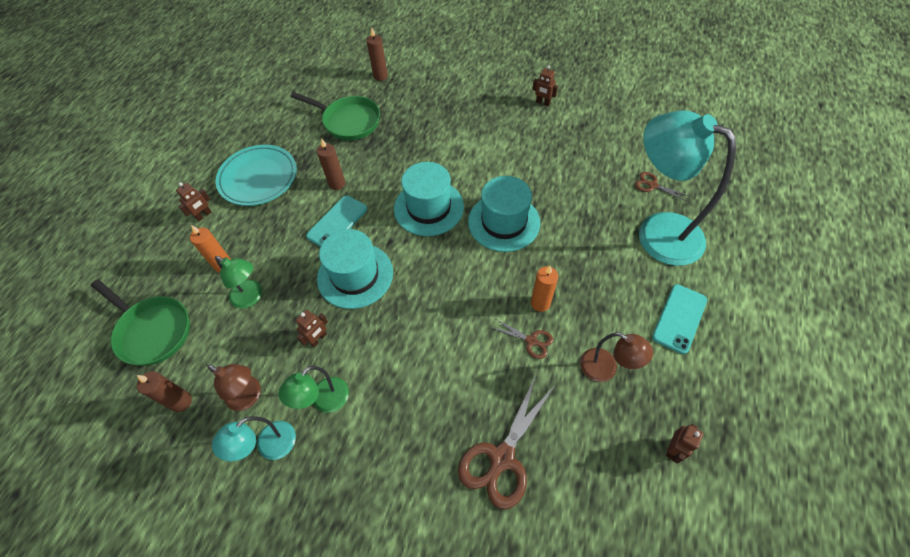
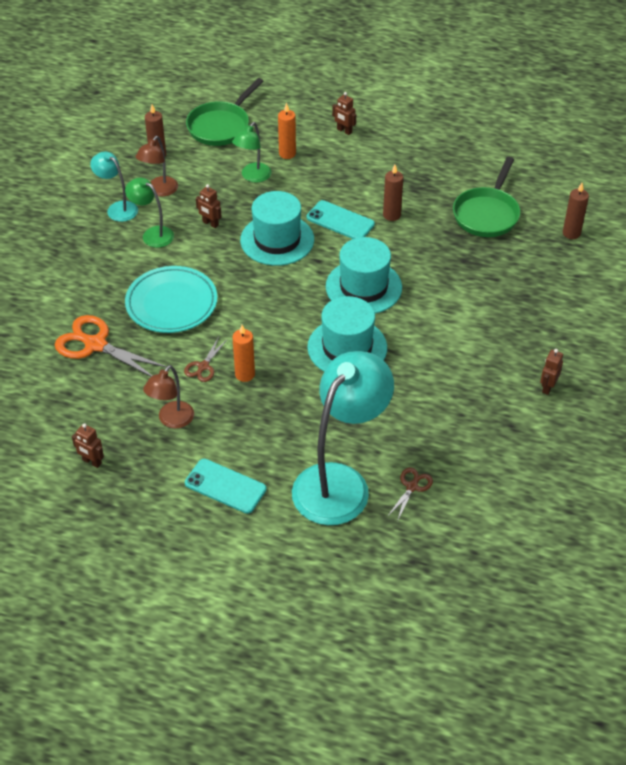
camera: 85 degrees right, 10 degrees down
(258, 178) = (394, 158): turquoise plate -> turquoise plate (171, 303)
(501, 458) = (95, 345): brown scissors -> orange scissors

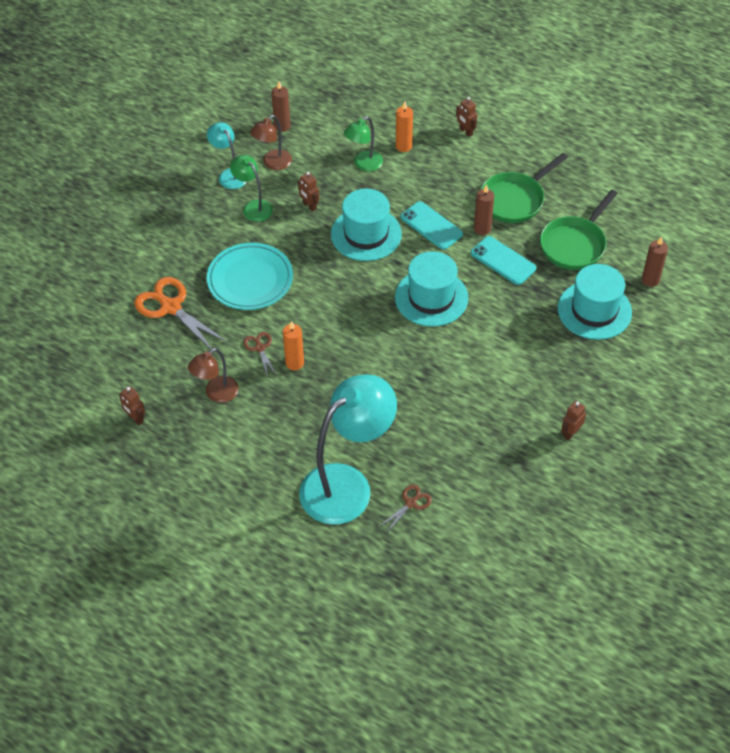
camera: 15 degrees right, 5 degrees up
(203, 367) = (260, 348): brown scissors -> brown scissors turned 120 degrees clockwise
(221, 126) = (350, 106): green pan -> green pan (514, 199)
(225, 486) = (244, 467): turquoise phone -> turquoise phone (503, 261)
(347, 347) = (396, 355): turquoise hat -> turquoise hat (594, 310)

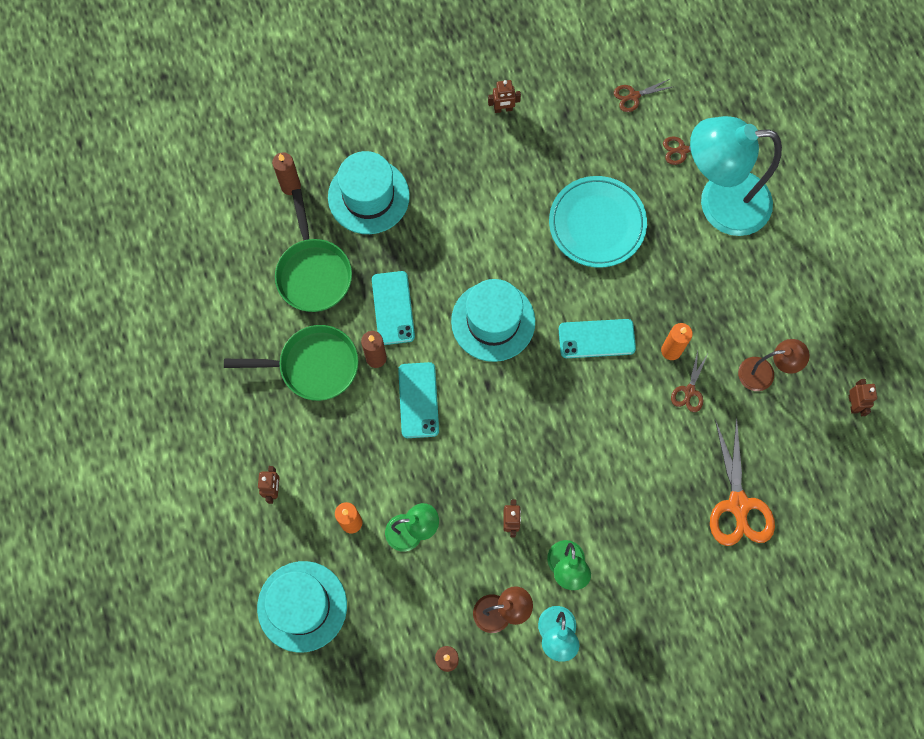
camera: 140 degrees left, 20 degrees up
(250, 280) = (640, 476): turquoise plate -> turquoise plate (597, 224)
(352, 335) = (596, 339): none -> turquoise phone
(366, 234) = (487, 441): turquoise hat -> turquoise hat (302, 606)
(486, 516) = (633, 96): none -> brown scissors
(574, 244) = (313, 273): green pan -> green pan turned 90 degrees clockwise

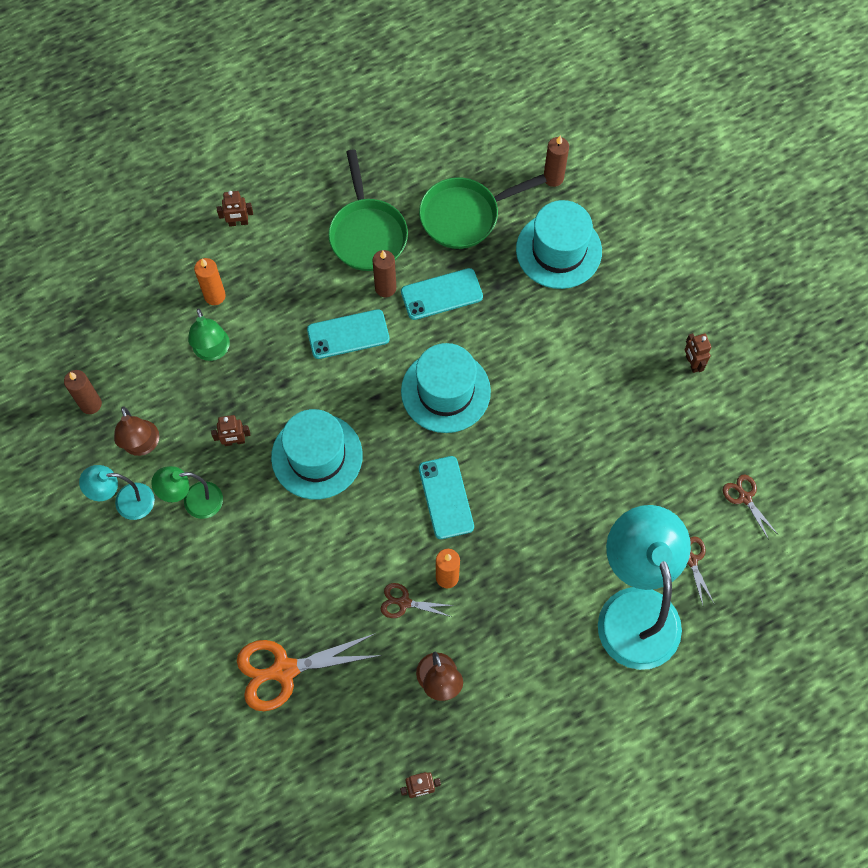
camera: 80 degrees right, 5 degrees down
(302, 606) = (129, 268): turquoise hat -> turquoise hat (317, 456)
(597, 224) = (579, 479): turquoise plate -> none

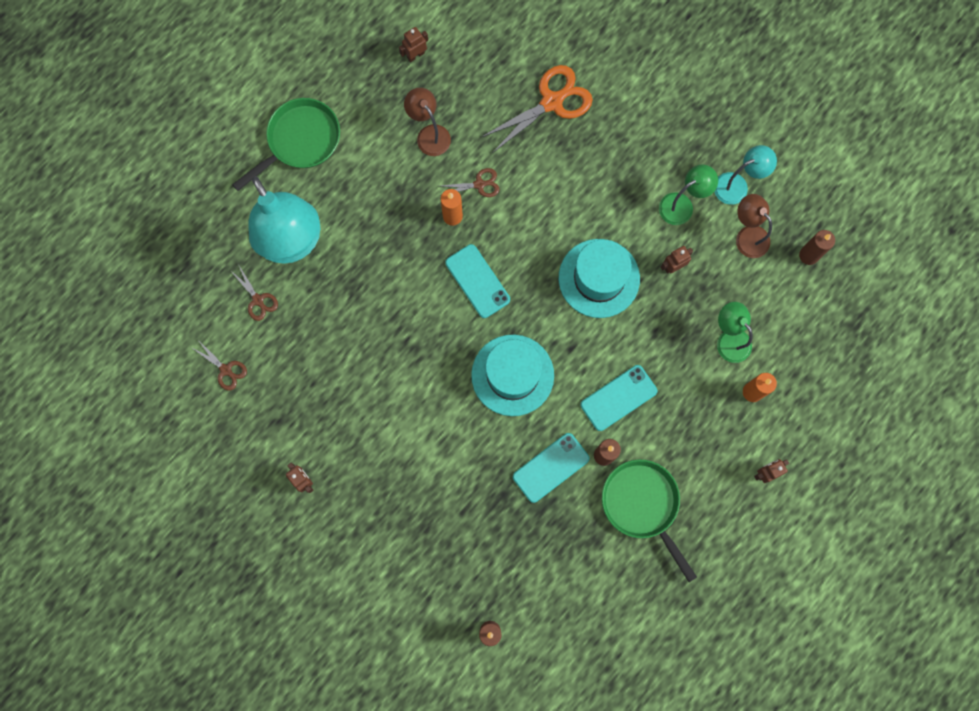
camera: 160 degrees right, 10 degrees up
(464, 216) = (560, 557): green pan -> green pan (300, 141)
(558, 250) = (459, 552): turquoise hat -> none

